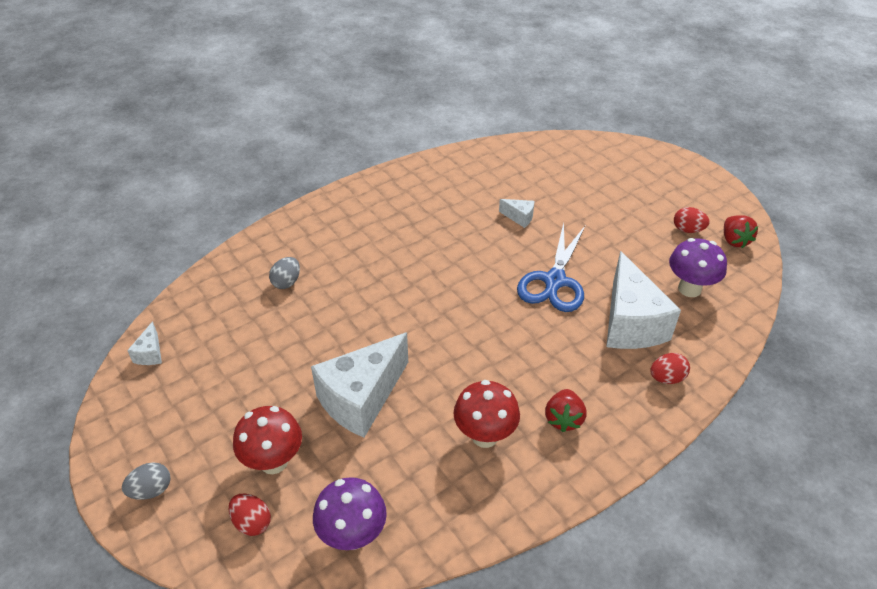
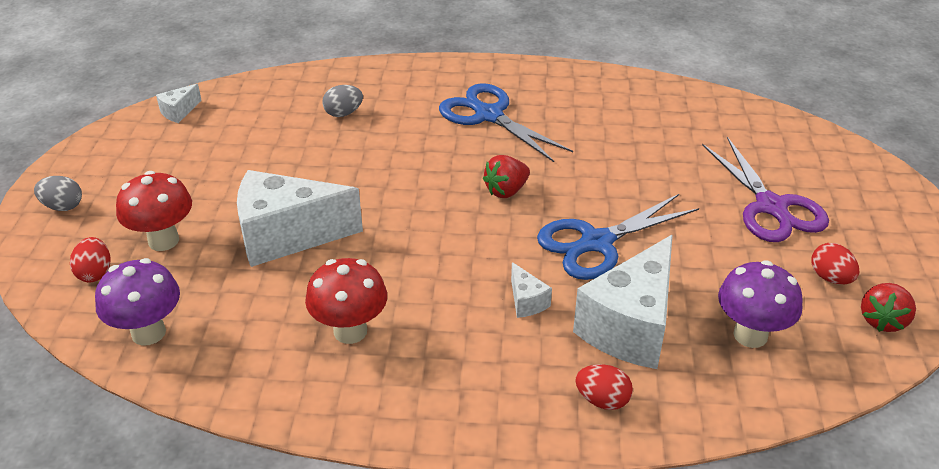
camera: 40 degrees right, 5 degrees down
(390, 229) = (489, 115): none -> blue scissors
(519, 217) = (635, 167): white cheese -> white cheese (526, 301)
(563, 419) = (442, 365): red strawberry -> red strawberry (506, 191)
(615, 202) = (771, 206): none -> purple scissors

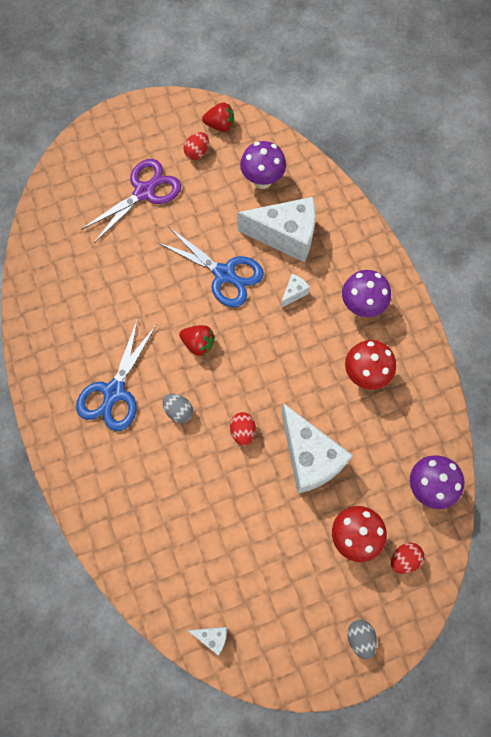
camera: 115 degrees left, 30 degrees up
(343, 113) = (157, 500): grey egg -> grey egg (178, 411)
(458, 370) = (361, 306): none -> purple mushroom
(602, 400) = (343, 233): red egg -> red egg (243, 431)

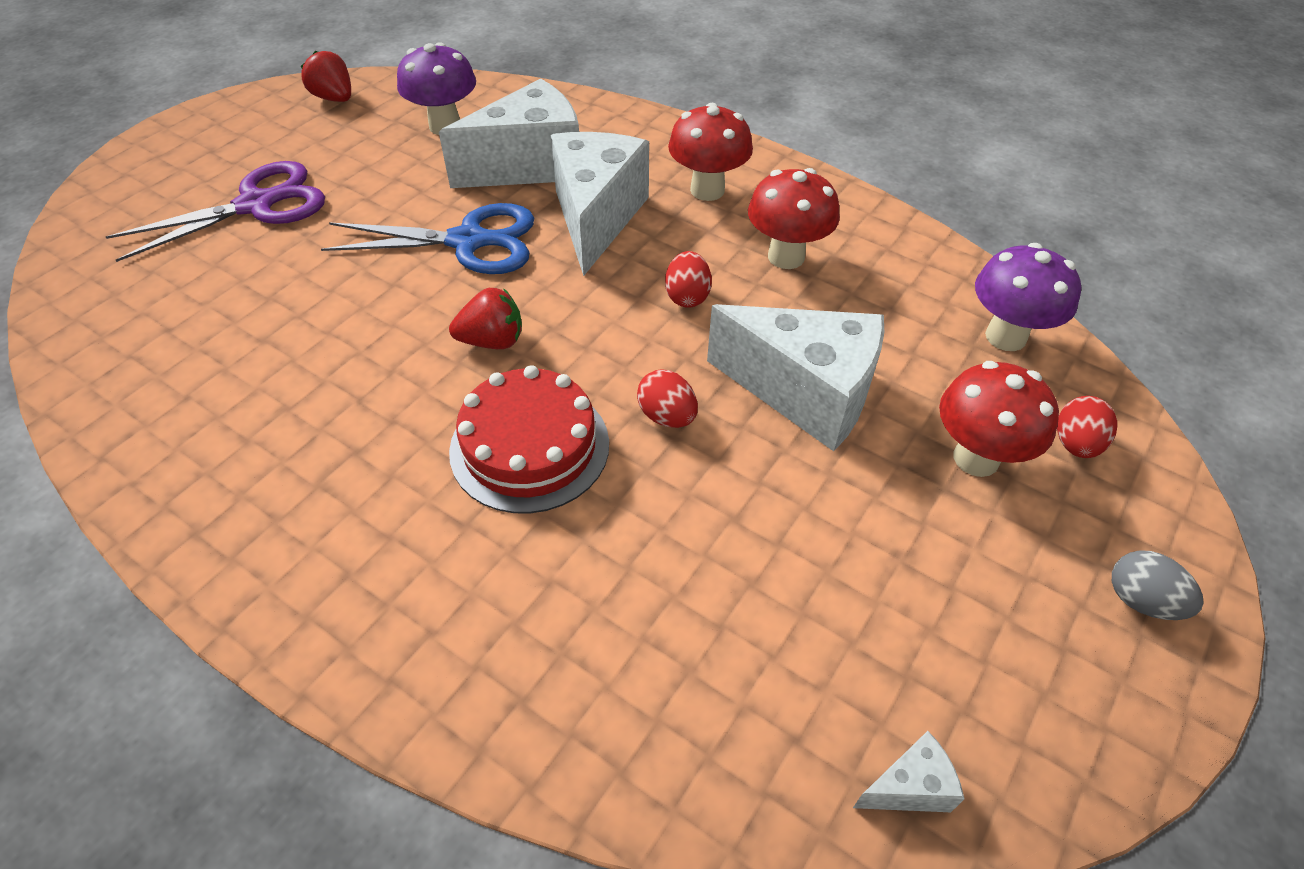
camera: 35 degrees left, 20 degrees down
(114, 392) = (381, 481): blue scissors -> none
(144, 192) = (256, 205): purple scissors -> purple scissors turned 45 degrees clockwise
(178, 411) = (529, 447): grey egg -> red cake
(197, 152) = (317, 135): red egg -> red egg (687, 296)
(220, 125) = (334, 98): red strawberry -> red strawberry turned 105 degrees counterclockwise
(293, 293) = (596, 217): white cheese -> white cheese, size x2.35
(361, 306) = (707, 190): purple mushroom -> red mushroom

